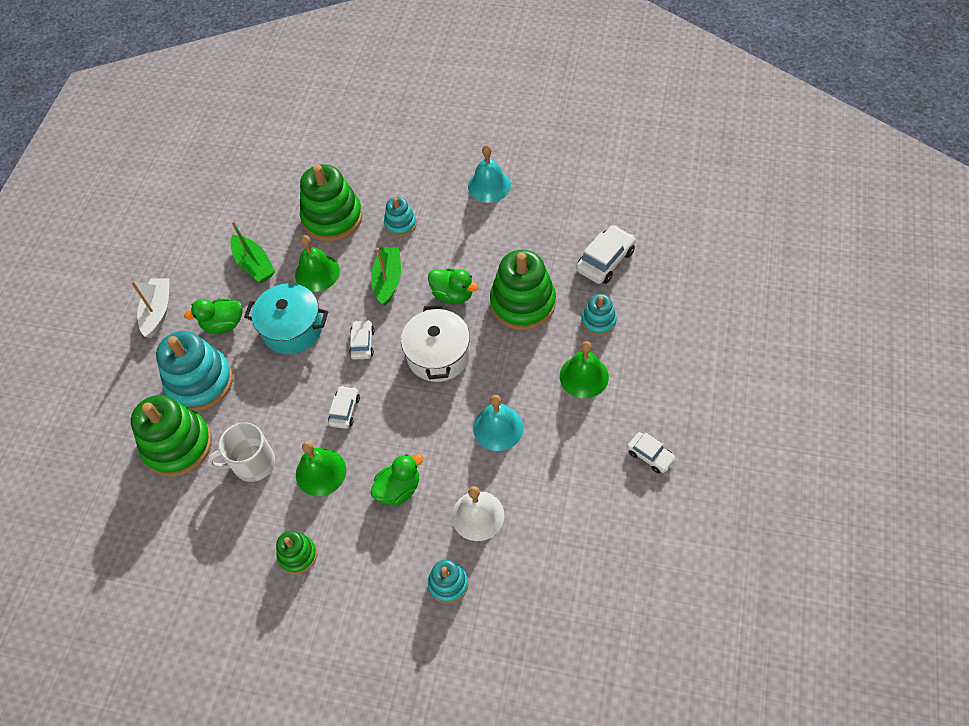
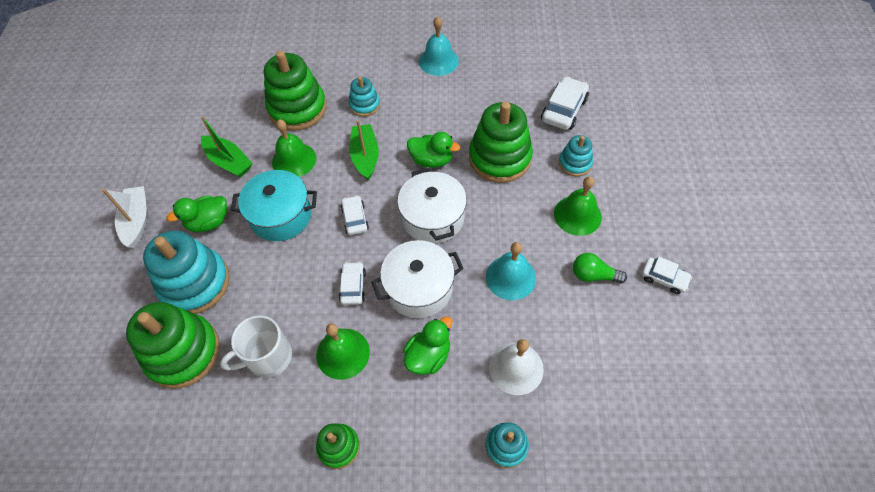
camera: 15 degrees left, 0 degrees up
(406, 423) = (419, 288): none -> white pot
(580, 440) = (593, 275): none -> green light bulb

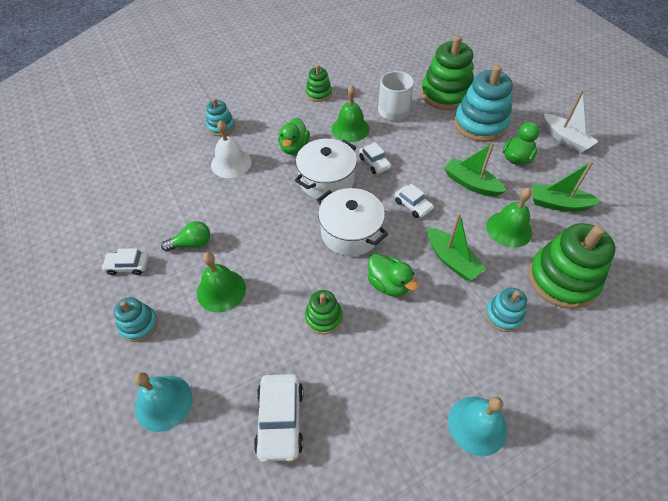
camera: 150 degrees right, 5 degrees down
(281, 216) = (471, 184): turquoise pot -> green boat
(431, 160) = (388, 284): green duck -> green duck turned 120 degrees counterclockwise
(500, 158) = (323, 317): green stacking toy -> green stacking toy, size x0.52
(510, 277) = (260, 215): turquoise bell -> turquoise bell (163, 402)
(575, 163) = (242, 347): turquoise stacking toy -> turquoise stacking toy (139, 325)

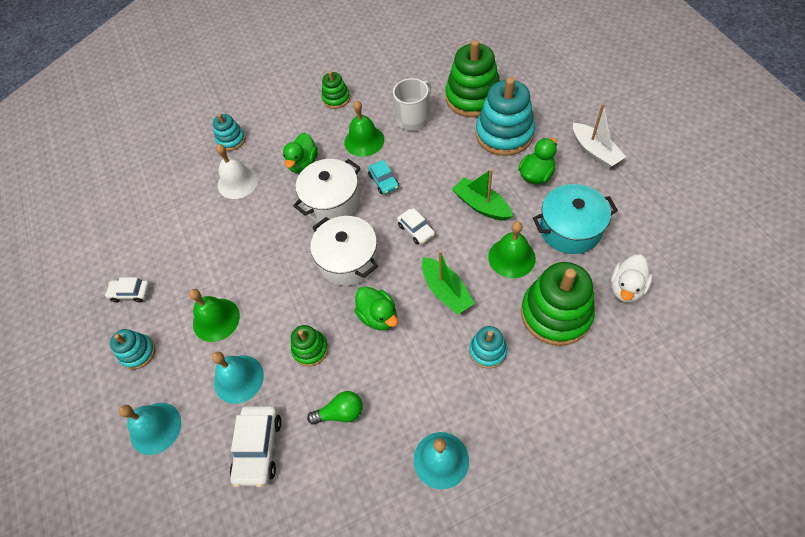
camera: 10 degrees right, 5 degrees up
(191, 244) = (192, 270): green light bulb -> green light bulb (340, 413)
(251, 348) = (238, 379): none -> turquoise bell
(374, 163) = (384, 181): white car -> turquoise car
(558, 204) = (570, 229): green boat -> turquoise pot
(623, 255) = (626, 288): none -> white duck

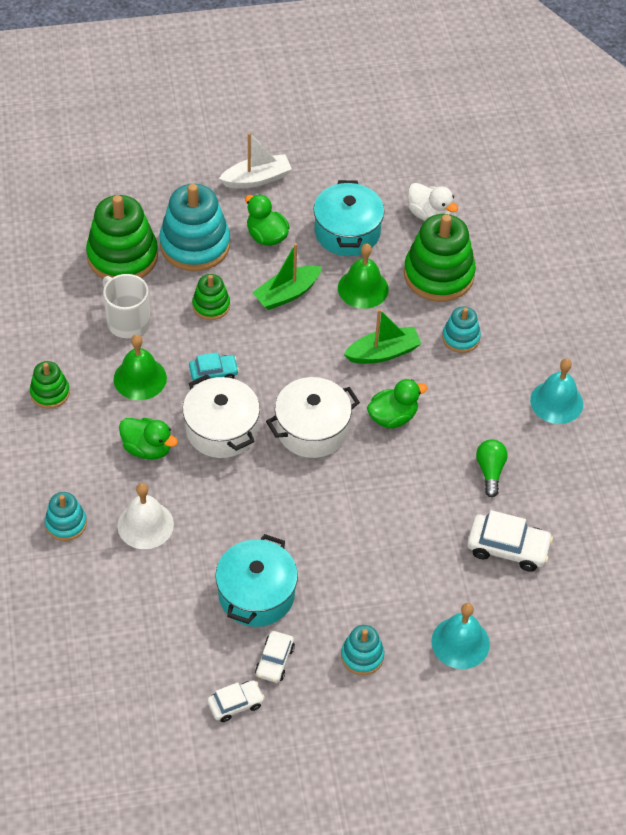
camera: 85 degrees left, 5 degrees down
(187, 265) = (256, 594): none -> turquoise pot
(216, 319) = (345, 571): green bell -> none
(238, 379) = (426, 556): turquoise bell -> none
(310, 349) = (412, 485): green stacking toy -> green stacking toy (211, 305)
(416, 230) = (296, 359): white car -> white car (235, 704)

